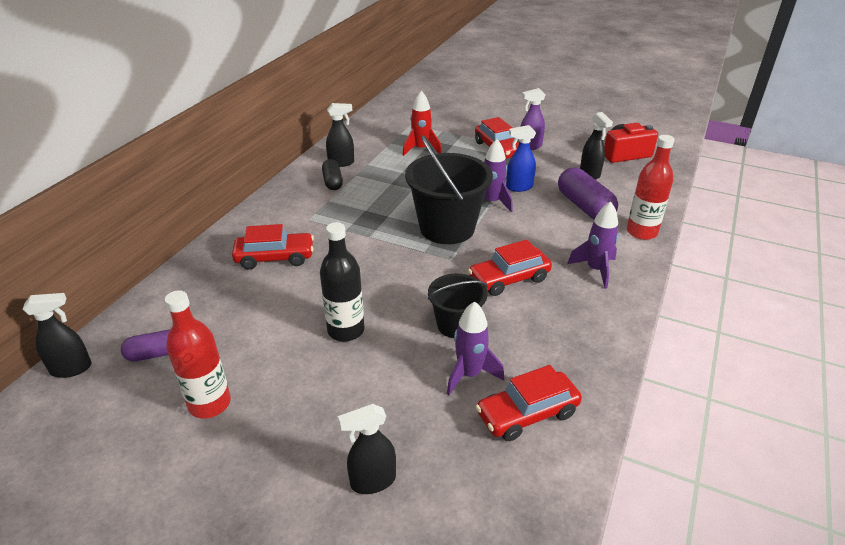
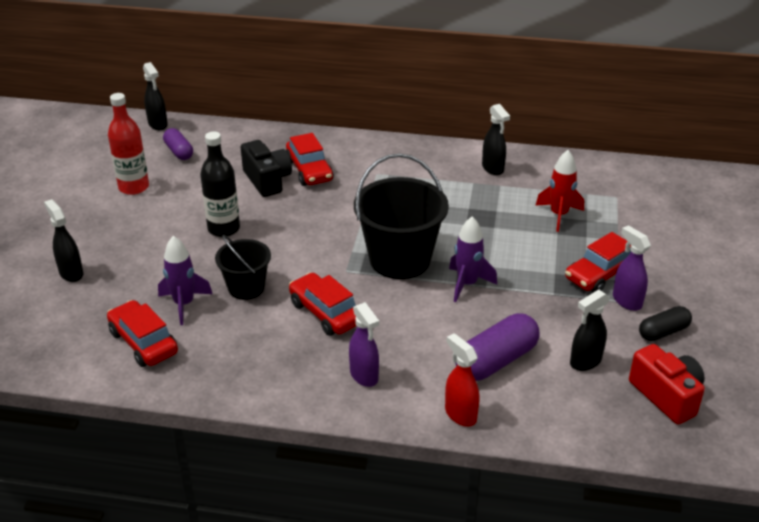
camera: 75 degrees right, 0 degrees up
(273, 288) = (267, 180): none -> black camera
(332, 182) = (451, 171): black capsule -> black capsule (663, 332)
(519, 187) = (513, 302): blue spray bottle -> none
(595, 270) = (364, 376): purple rocket -> purple spray bottle
(641, 232) = (460, 414): red bottle -> red spray bottle

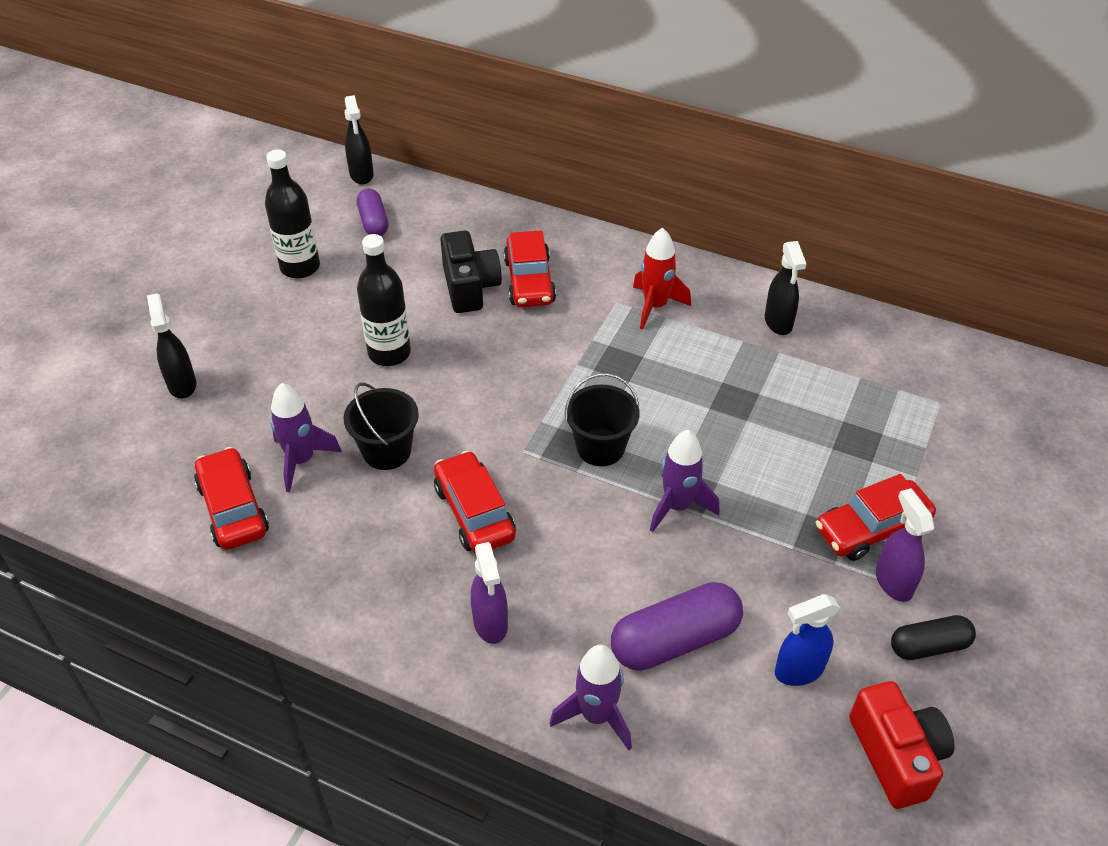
camera: 15 degrees right, 10 degrees up
(134, 187) = (300, 267): red bottle -> black bottle
(400, 259) = (600, 447): black bucket -> black bucket, size x0.58
(460, 414) = (596, 716): red spray bottle -> purple rocket
(559, 215) = (845, 418): red rocket -> red rocket (655, 306)
(585, 362) = (798, 671): black spray bottle -> blue spray bottle

